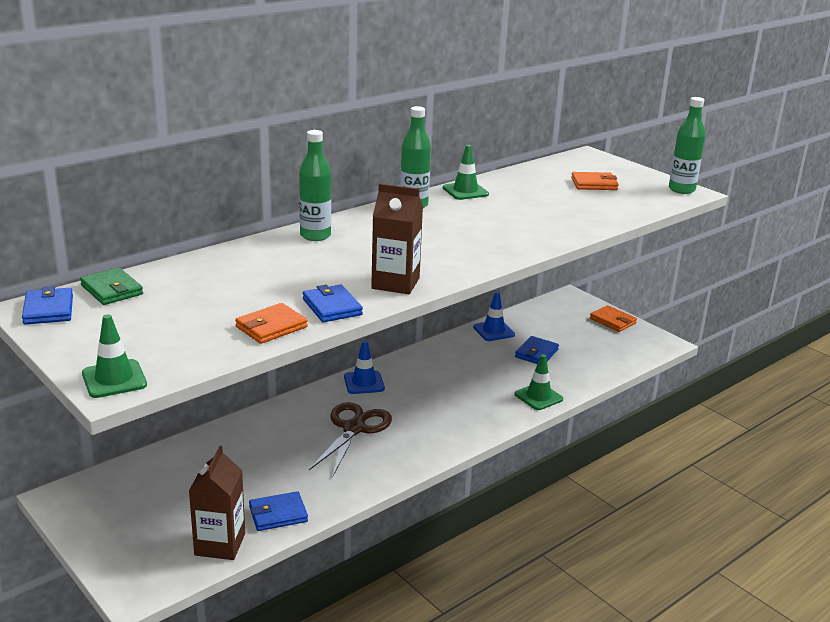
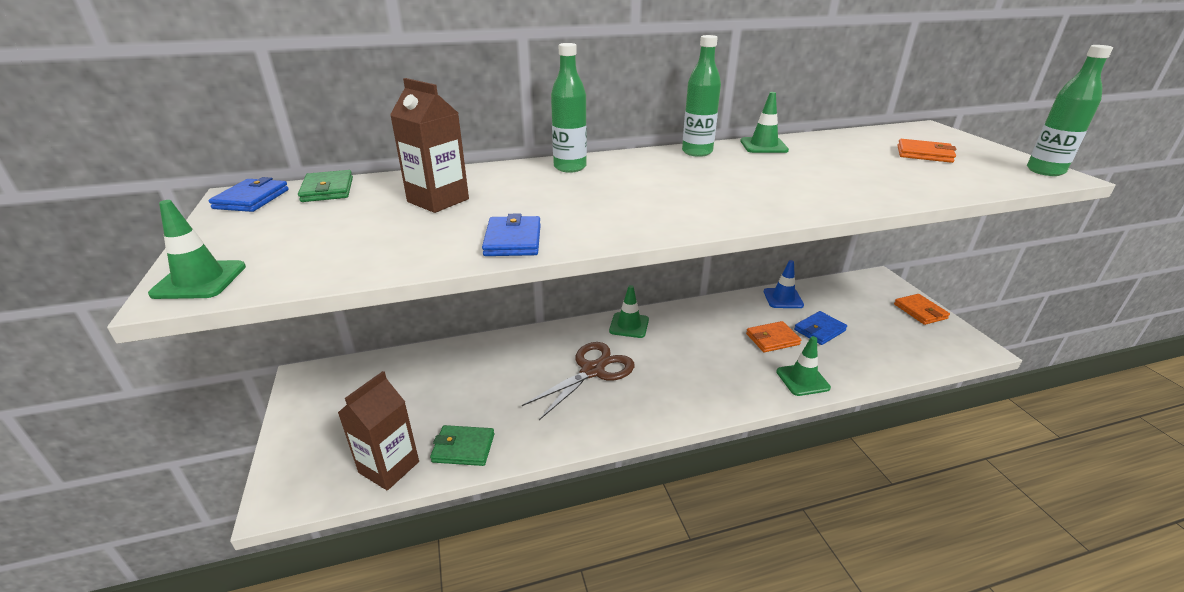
camera: 25 degrees right, 5 degrees up
(271, 327) = (424, 251): orange wallet -> orange wallet (772, 339)
(278, 514) = (463, 448): blue wallet -> green wallet
(364, 383) = (629, 325): blue traffic cone -> green traffic cone
(395, 283) = (609, 225): brown carton -> brown carton (438, 200)

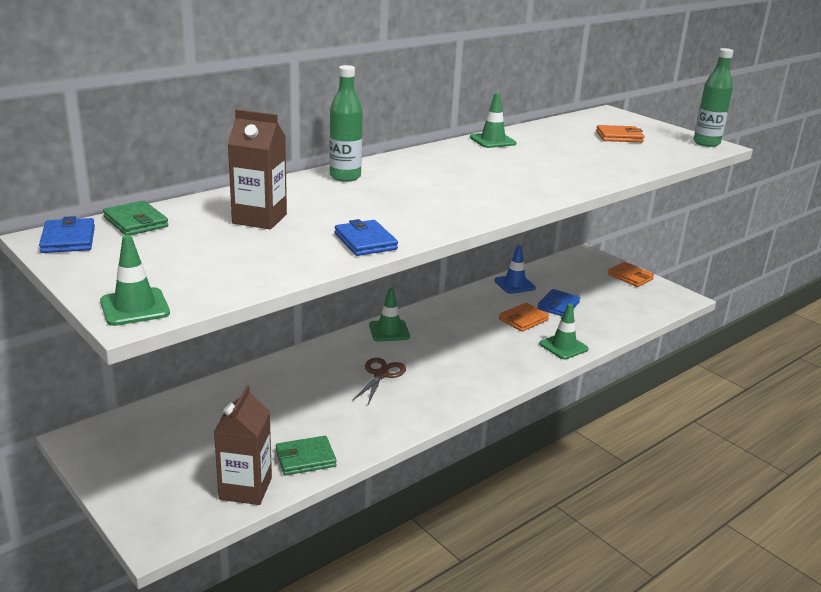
camera: 25 degrees left, 5 degrees down
(592, 371) = (381, 374): brown scissors -> brown scissors, size x0.66
(697, 152) = (442, 152): green bottle -> none

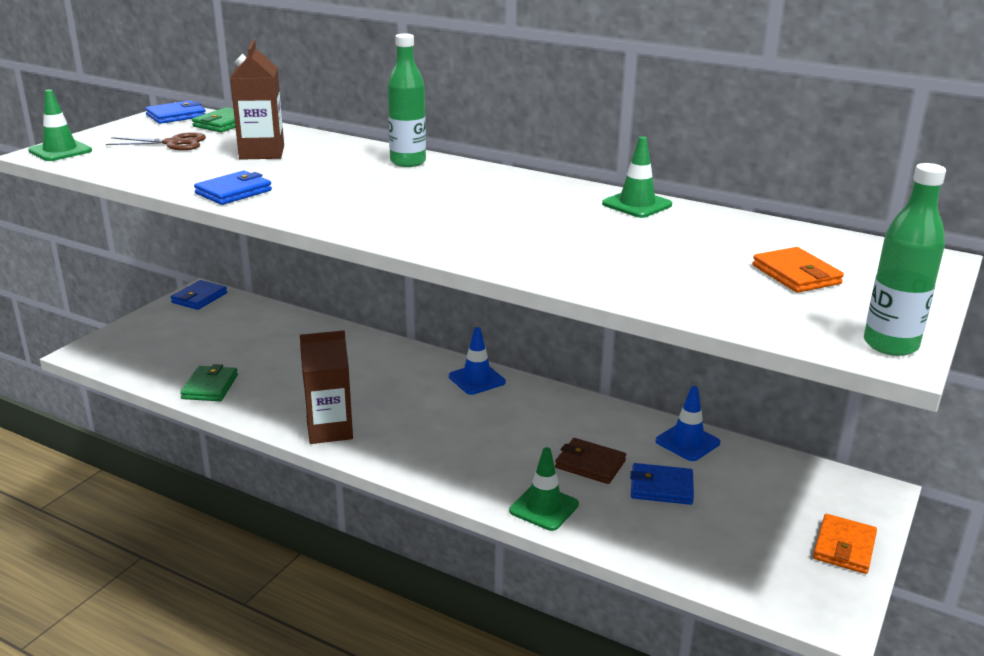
camera: 70 degrees right, 0 degrees up
(94, 442) = (199, 298): none -> blue wallet
(245, 488) = (156, 371): brown carton -> brown carton (329, 430)
(305, 458) = (210, 387): green wallet -> green wallet turned 45 degrees clockwise
(381, 374) = (380, 393): brown scissors -> brown scissors (174, 143)
(389, 331) = (477, 379): green traffic cone -> blue traffic cone
(523, 320) = (590, 464): orange wallet -> brown wallet

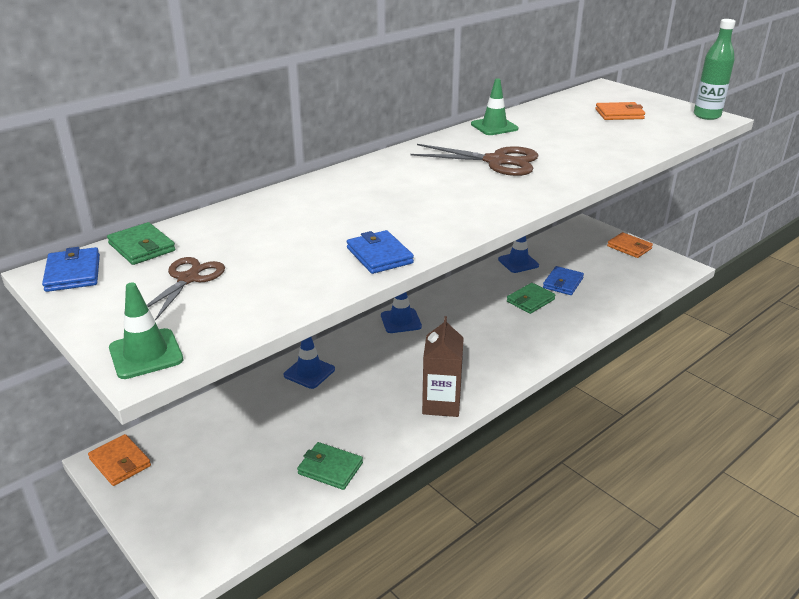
camera: 70 degrees left, 5 degrees up
(199, 298) = (120, 462): blue wallet -> orange wallet
(262, 153) = (268, 235): brown carton -> none
(353, 347) = (309, 372): none -> blue traffic cone
(408, 162) = (351, 178): green bottle -> none
(513, 215) = (496, 161): none -> brown scissors
(544, 508) = (572, 327): green traffic cone -> none
(590, 464) = (530, 300): brown wallet -> green wallet

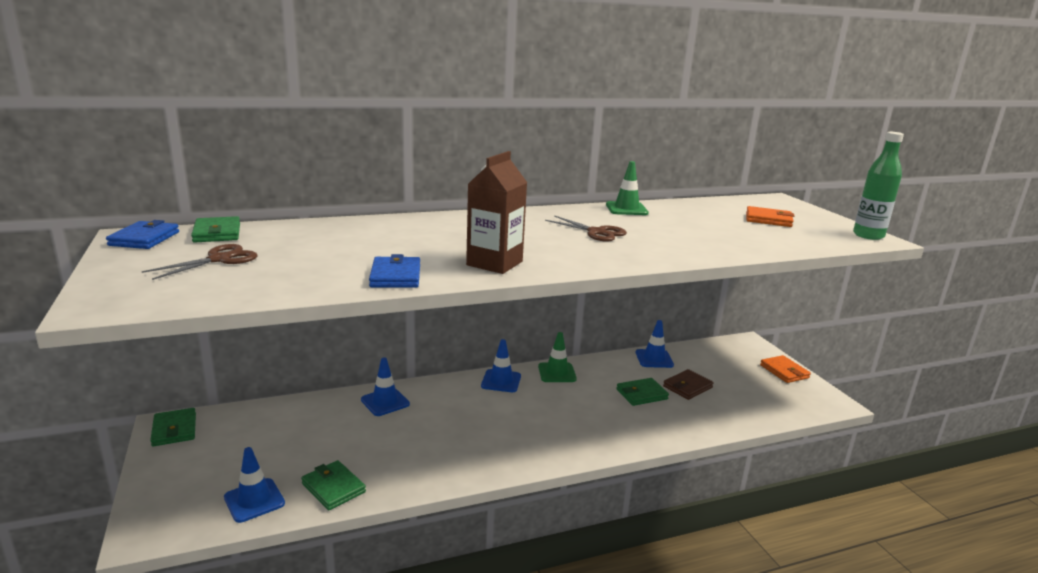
camera: 20 degrees right, 10 degrees down
(120, 462) = (174, 430): orange wallet -> green wallet
(146, 354) = (111, 300): green traffic cone -> green traffic cone (557, 373)
(266, 503) = (254, 500): none -> blue traffic cone
(441, 404) = (481, 462): brown carton -> brown carton (494, 263)
(496, 161) = (596, 232): brown scissors -> brown scissors, size x0.66
(563, 283) = (687, 387): blue wallet -> brown wallet

